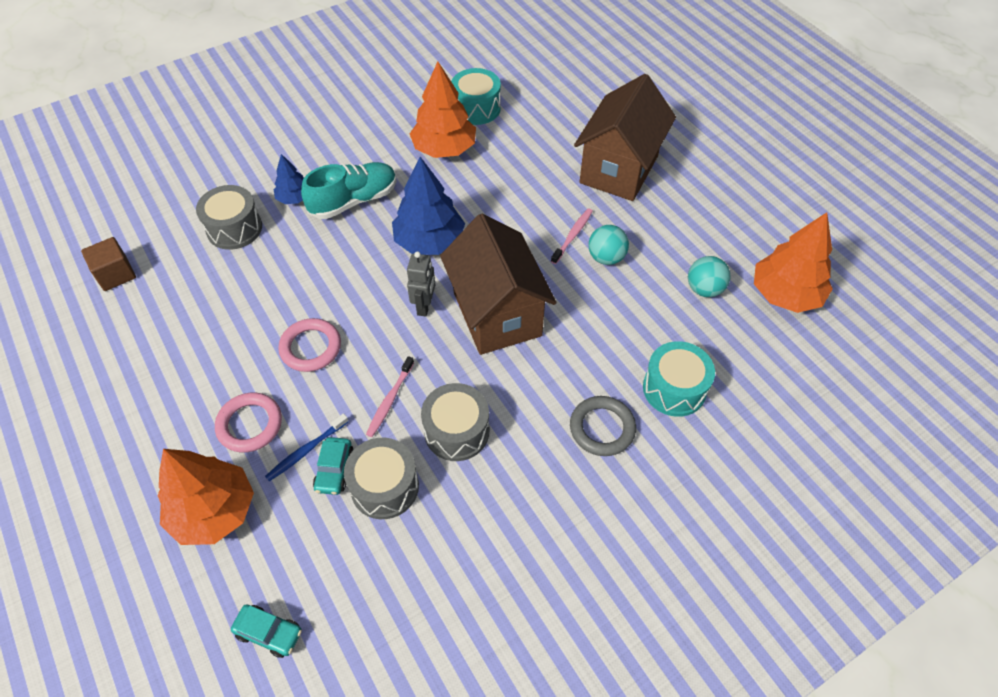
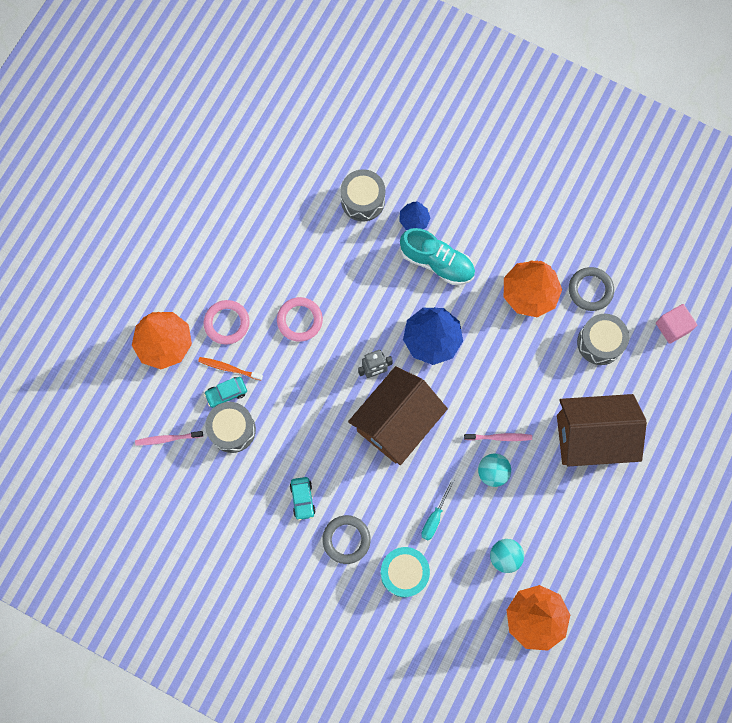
camera: 60 degrees right, 20 degrees up
(116, 274) = (281, 156): brown cube -> none
(269, 632) = (118, 423): turquoise car -> turquoise car (302, 499)
(306, 451) = (229, 368): blue toothbrush -> orange toothbrush
(389, 400) = (290, 395): pink toothbrush -> pink toothbrush (167, 439)
(456, 431) = (292, 450): grey drum -> grey drum (599, 343)
(476, 108) = (590, 290): turquoise drum -> grey ring
(553, 74) = (672, 327): none -> pink cube
(625, 329) = (435, 517): none -> turquoise screwdriver

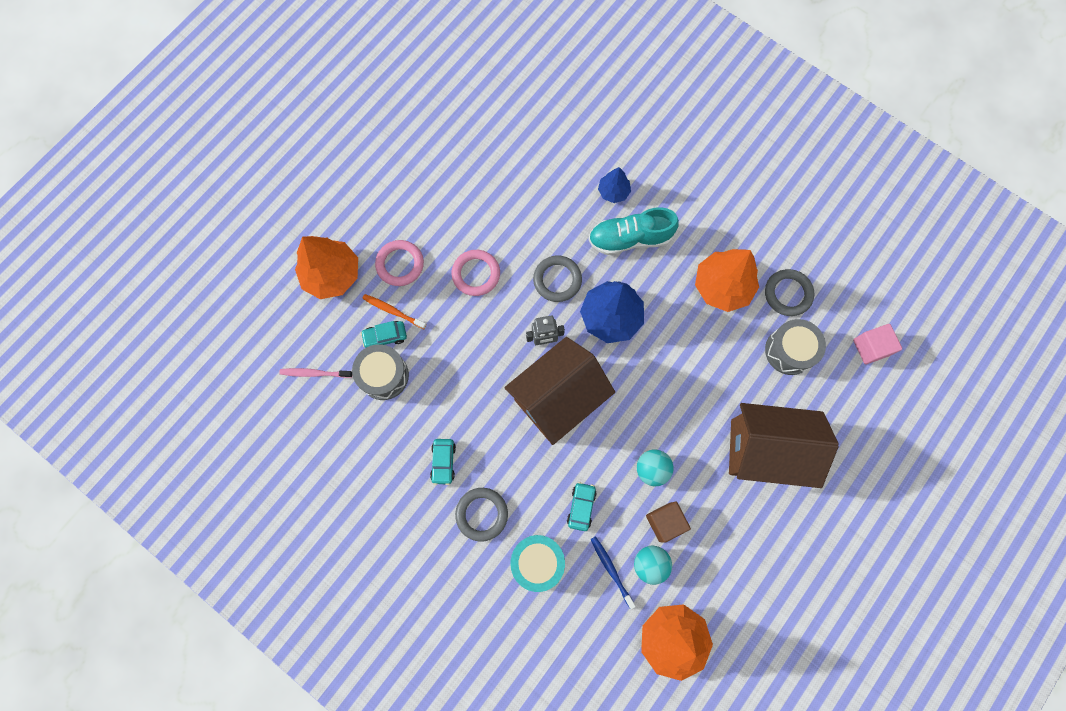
camera: 10 degrees right, 0 degrees up
(363, 200) = (564, 163): grey drum -> none
(376, 313) = (557, 280): none -> grey ring
(435, 517) = (581, 507): turquoise screwdriver -> turquoise car
(437, 262) = (630, 238): turquoise shoe -> turquoise shoe turned 135 degrees clockwise
(471, 568) = (611, 570): none -> blue toothbrush
(499, 437) = (665, 433): pink toothbrush -> none
(512, 517) = (665, 522): none -> brown cube

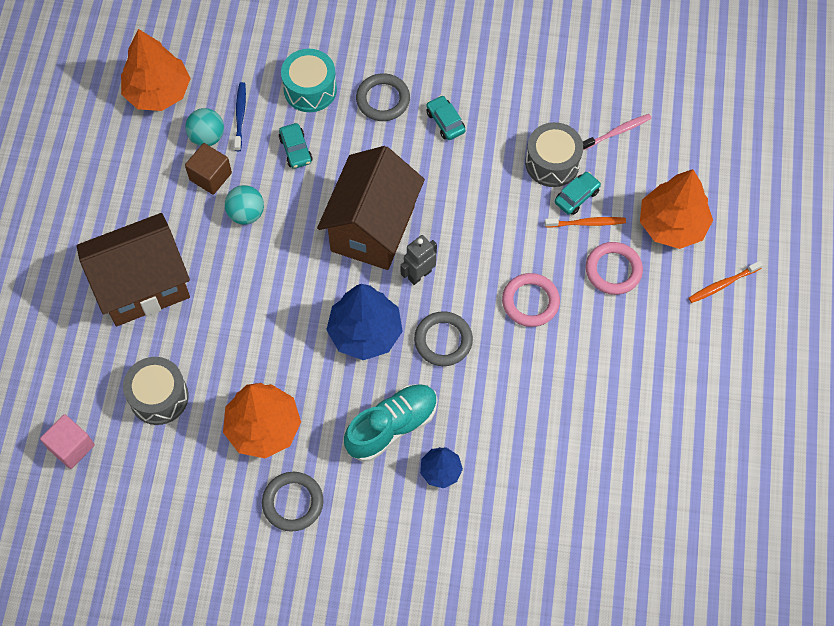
camera: 150 degrees right, 10 degrees down
(331, 211) = (722, 285): none -> orange toothbrush
(611, 570) = (240, 115): blue toothbrush -> blue toothbrush turned 120 degrees counterclockwise
(787, 294) = (187, 458): grey ring -> grey ring (293, 503)

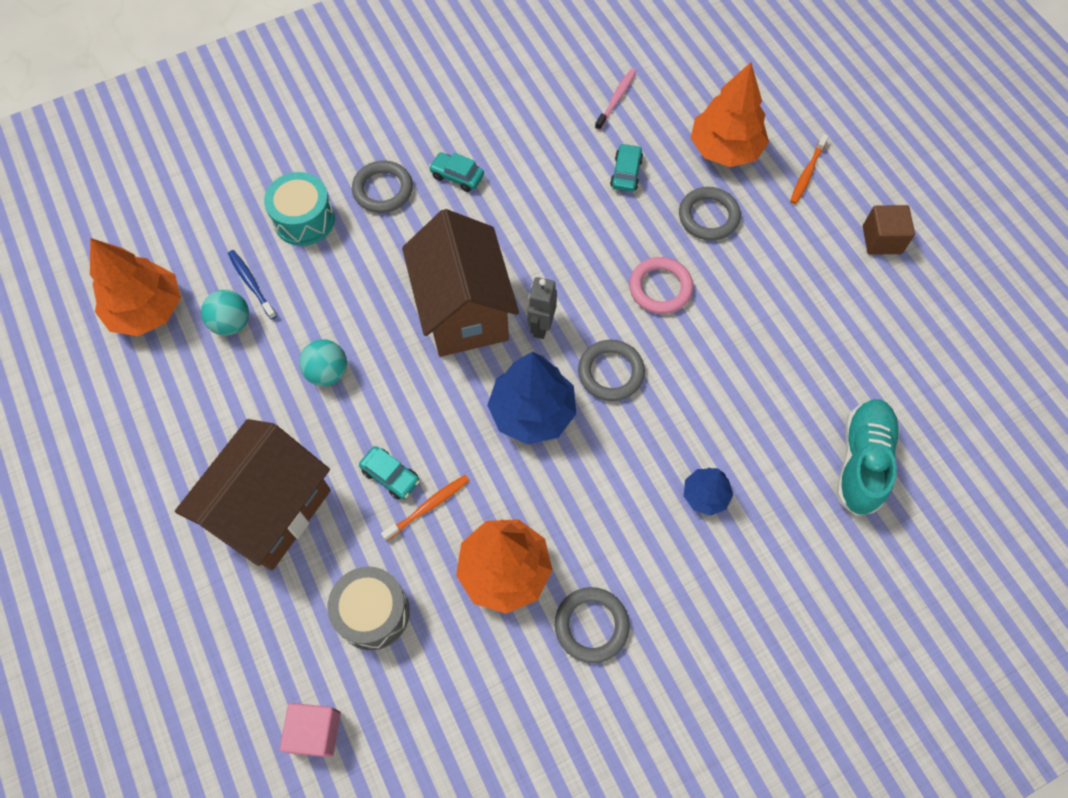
camera: 35 degrees left, 0 degrees up
(210, 176) = (263, 359): brown cube -> brown cube (881, 240)
(296, 150) = (332, 283): turquoise car -> turquoise car (390, 476)
(392, 426) = (627, 484): turquoise shoe -> turquoise shoe (861, 462)
(552, 163) = (581, 157): grey drum -> none
(587, 223) = (653, 190): orange toothbrush -> orange toothbrush (429, 506)
(613, 270) = (708, 216): pink ring -> grey ring

